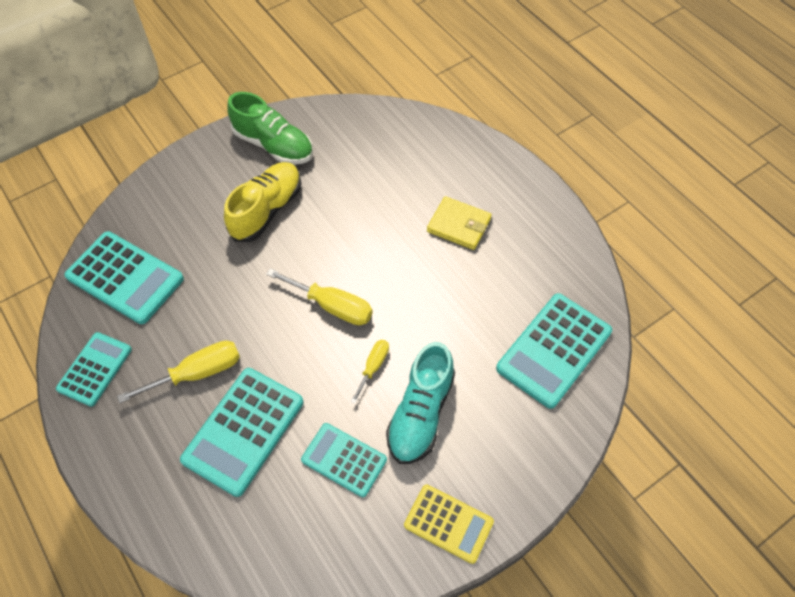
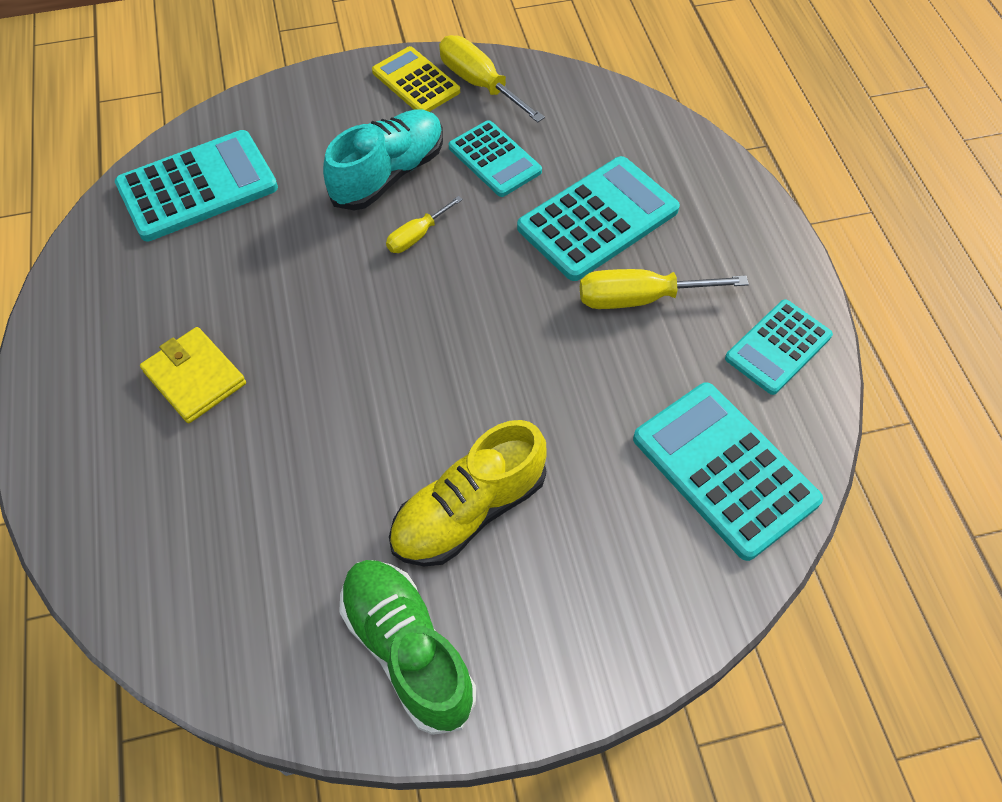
camera: 160 degrees left, 0 degrees up
(332, 306) = (433, 324): yellow screwdriver -> yellow screwdriver (479, 83)

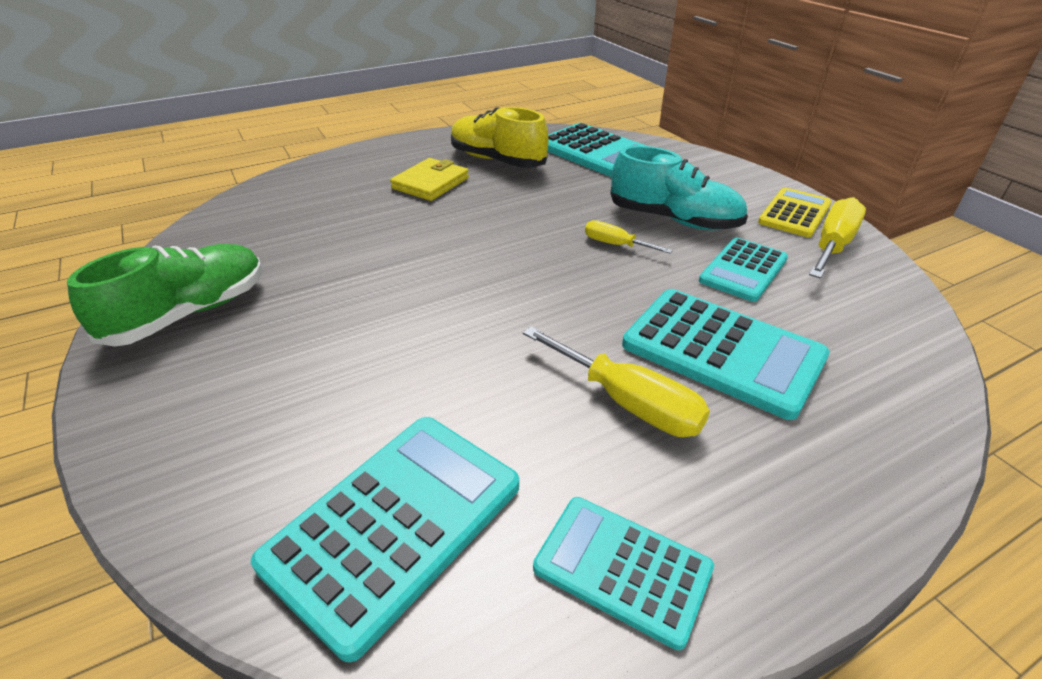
camera: 75 degrees right, 20 degrees down
(469, 510) = (325, 323): yellow shoe -> yellow shoe (497, 160)
(639, 298) = (628, 402): yellow screwdriver -> yellow screwdriver turned 150 degrees clockwise

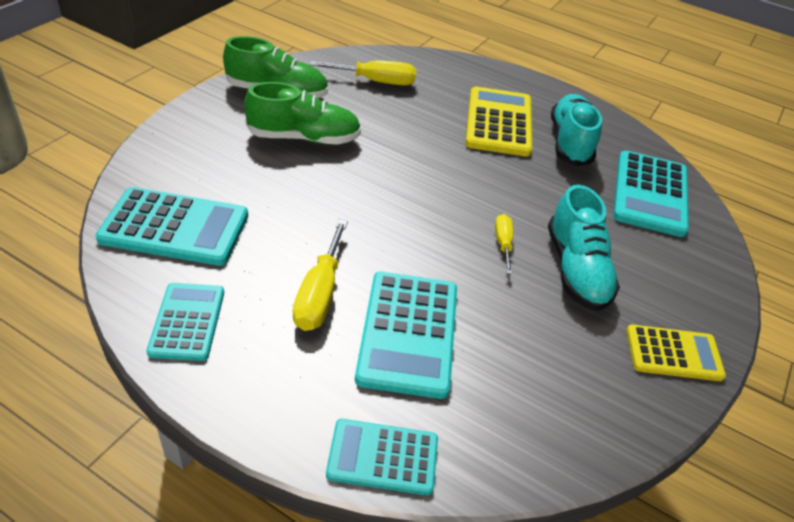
camera: 55 degrees right, 5 degrees up
(316, 321) = (304, 138): none -> green shoe
(430, 183) = (498, 122): yellow wallet -> yellow calculator
(497, 160) = (570, 142): yellow shoe -> turquoise shoe
(743, 270) = (533, 329): turquoise calculator -> turquoise calculator (383, 457)
(832, 245) = (635, 389): yellow screwdriver -> yellow screwdriver (376, 81)

